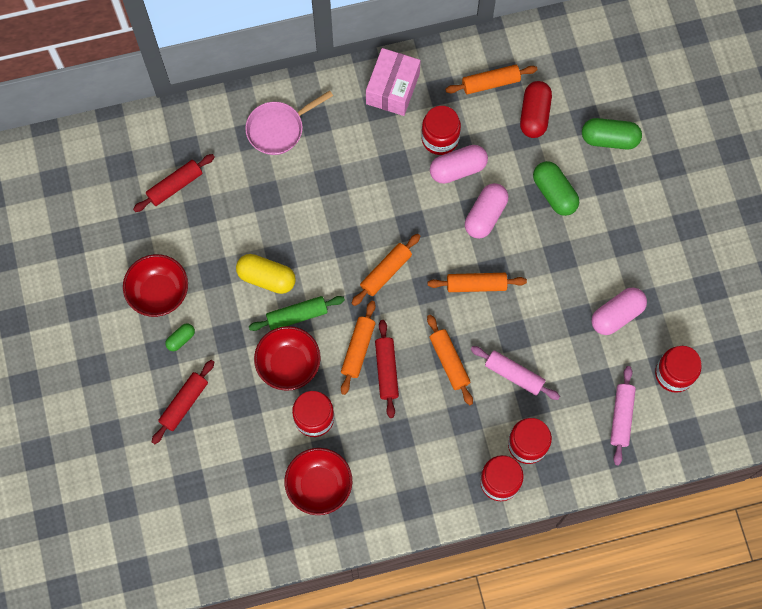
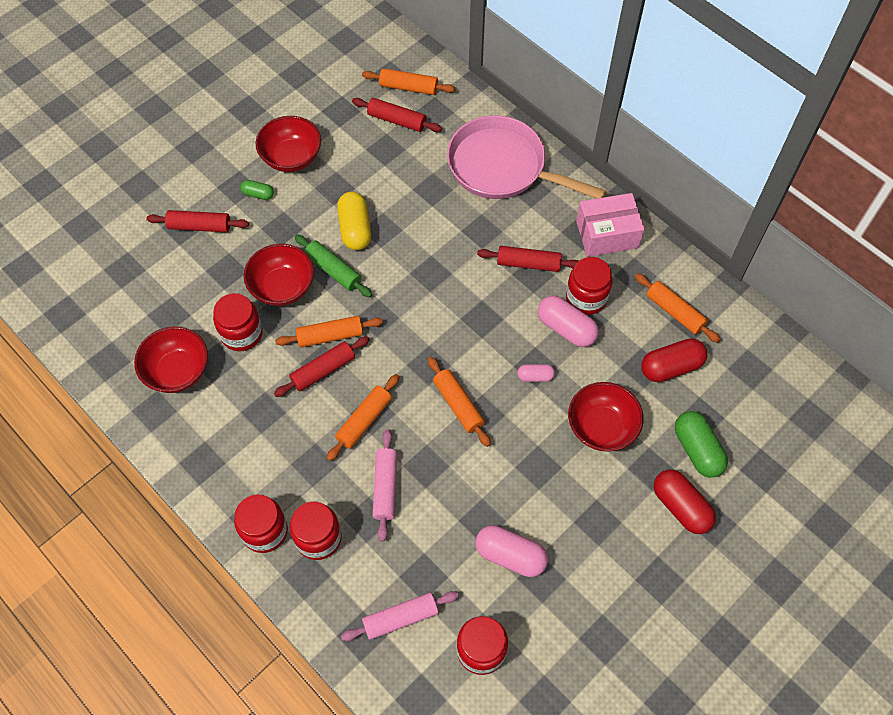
camera: 60 degrees right, 10 degrees down
(278, 129) = (503, 167): pink pan -> pink pan, size x1.65
(383, 163) = (528, 264): none -> red rolling pin
(386, 272) = (421, 320): orange rolling pin -> orange rolling pin (408, 87)
(485, 215) = (535, 376): pink capsule -> pink capsule, size x0.54
(554, 193) = (601, 427): green capsule -> red bowl
(645, 177) = (680, 507): none -> red capsule

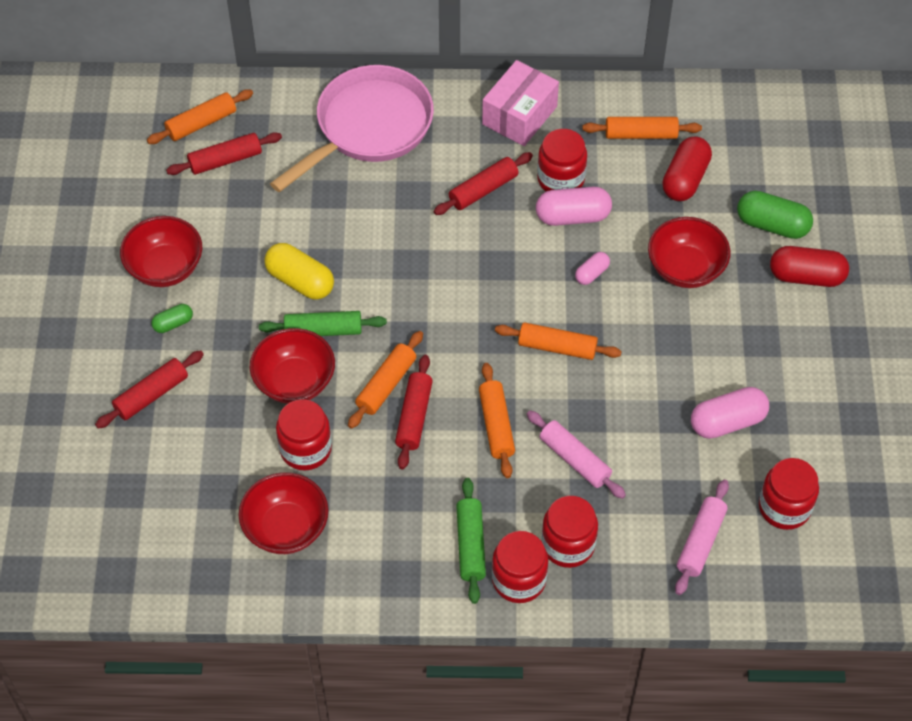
camera: 45 degrees left, 5 degrees down
(263, 481) = (470, 545): none -> green rolling pin
(503, 167) = (369, 127): pink pan -> pink pan turned 150 degrees clockwise

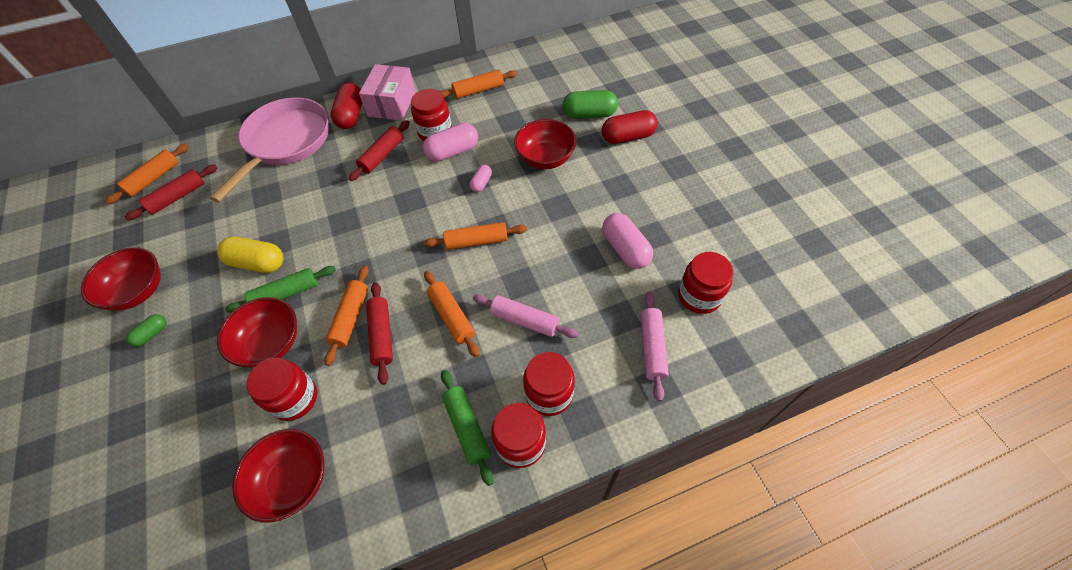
camera: 20 degrees left, 0 degrees up
(151, 395) = (140, 403): red rolling pin -> none
(685, 179) = (519, 106): red capsule -> red capsule (351, 115)
(727, 422) = (625, 249): pink capsule -> pink capsule turned 75 degrees counterclockwise

